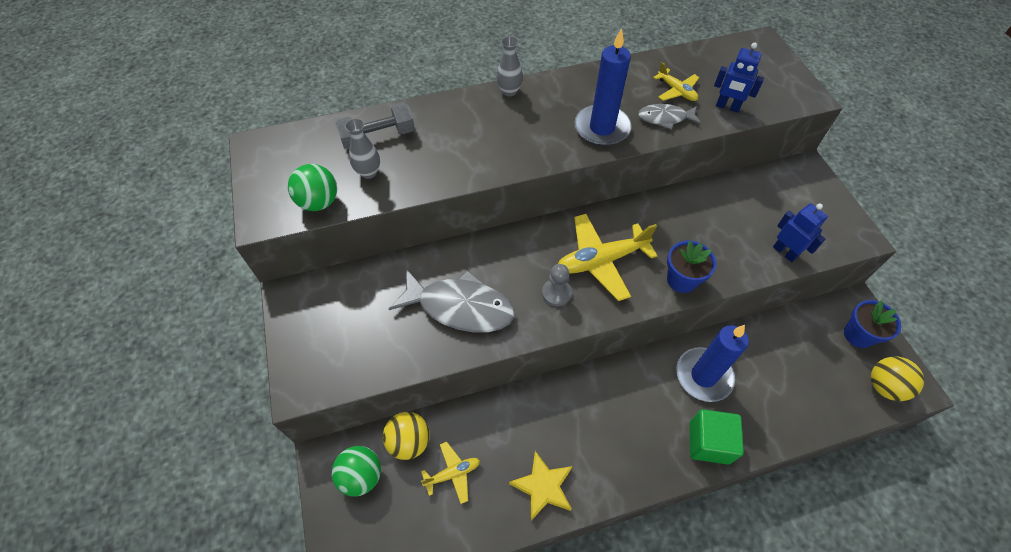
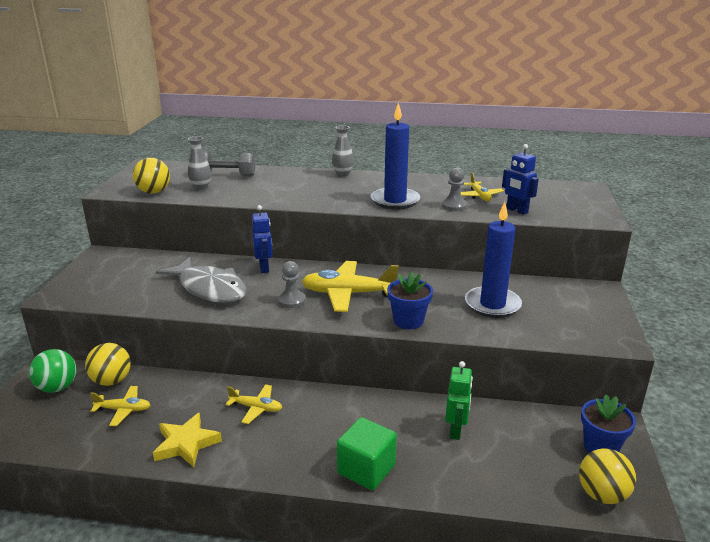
camera: 25 degrees right, 30 degrees down
(319, 202) = (154, 192): green ball -> yellow ball
(572, 414) = (256, 408): none -> yellow plane
(665, 118) = (454, 206): grey fish -> grey pawn
(703, 376) = (402, 423): blue candle -> blue candle (492, 305)
(748, 365) = (456, 430): none -> green robot
(785, 252) = (527, 330): blue robot -> blue robot (264, 268)

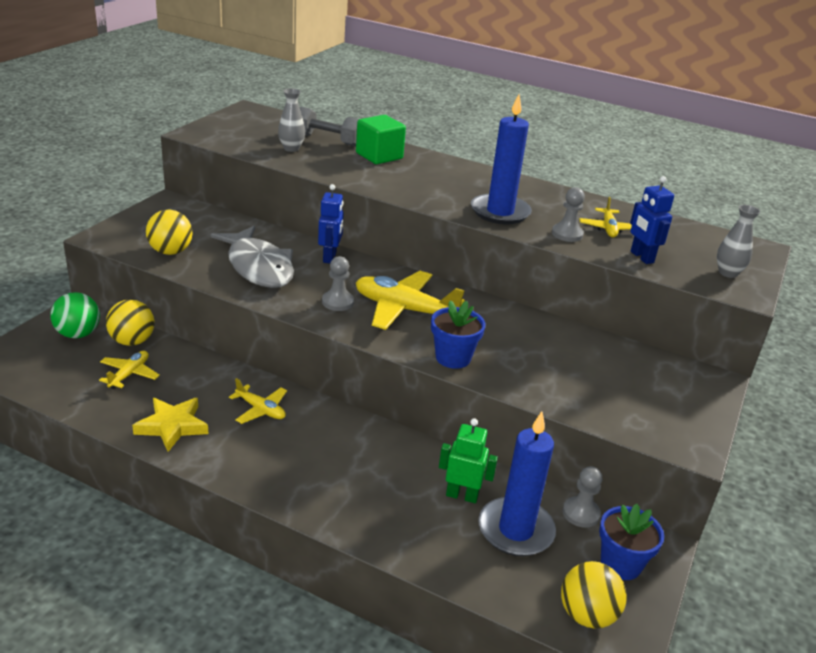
camera: 15 degrees right, 5 degrees up
(123, 410) = (129, 374): yellow plane -> yellow plane turned 90 degrees counterclockwise
(154, 192) = (238, 144): yellow ball -> yellow ball (170, 252)
(342, 174) = (461, 165): grey vase -> grey vase (728, 273)
(366, 469) = (339, 507): green cube -> green cube (379, 156)
(456, 430) = (462, 495): green robot -> green robot turned 105 degrees counterclockwise
(492, 305) = (565, 364): blue candle -> blue candle (515, 530)
(549, 417) = (581, 513): none -> grey pawn

